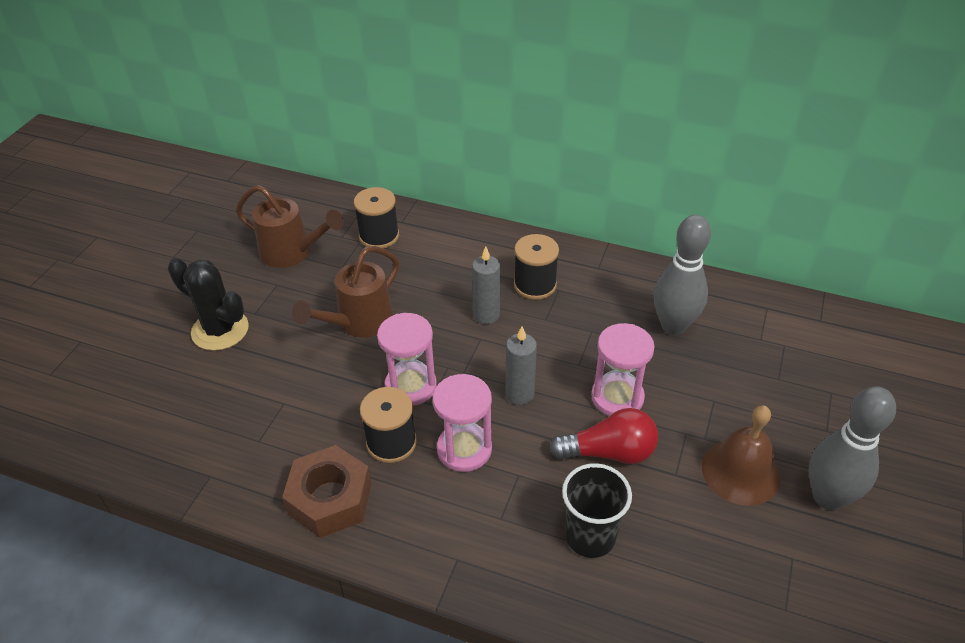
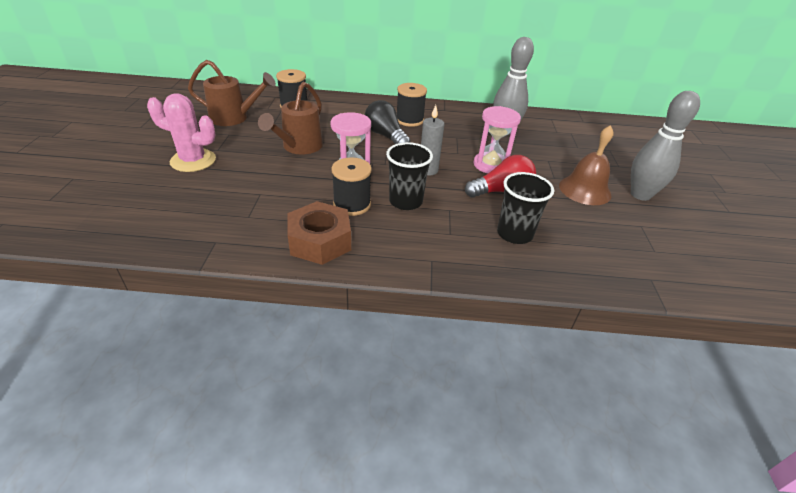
camera: 20 degrees left, 5 degrees down
(220, 330) = (193, 161): black cactus -> pink cactus
(464, 449) = (405, 201): pink hourglass -> black cup
(486, 315) = (386, 136): grey candle -> black light bulb

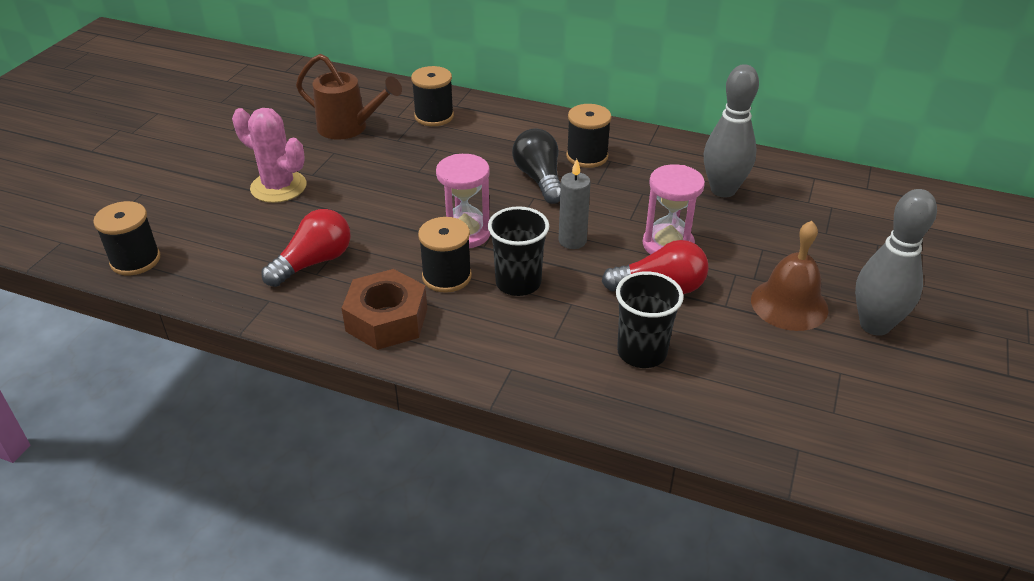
camera: 20 degrees right, 0 degrees up
(81, 228) = (135, 260): none -> black spool
(243, 209) = (314, 262): none -> red light bulb
(299, 147) = (414, 183): brown watering can -> none

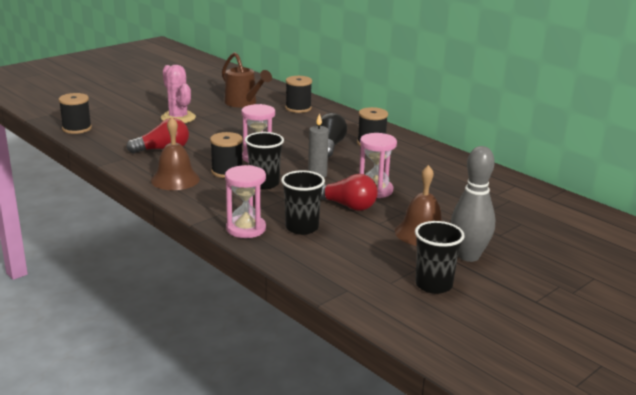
camera: 25 degrees right, 15 degrees down
(387, 319) = (175, 179): brown nut -> brown bell
(572, 384) = (246, 229): none -> pink hourglass
(723, 190) = (442, 176): grey bowling pin -> none
(884, 395) = (433, 285): none -> black cup

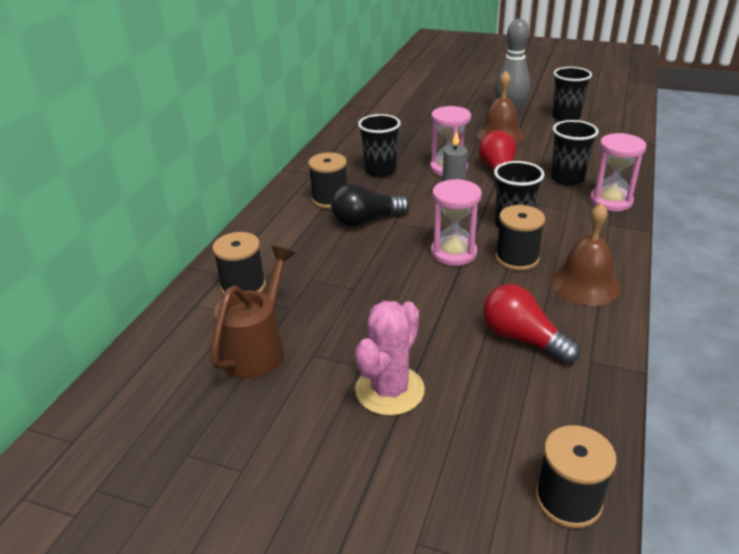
camera: 115 degrees left, 10 degrees up
(399, 167) = (380, 170): none -> black cup

